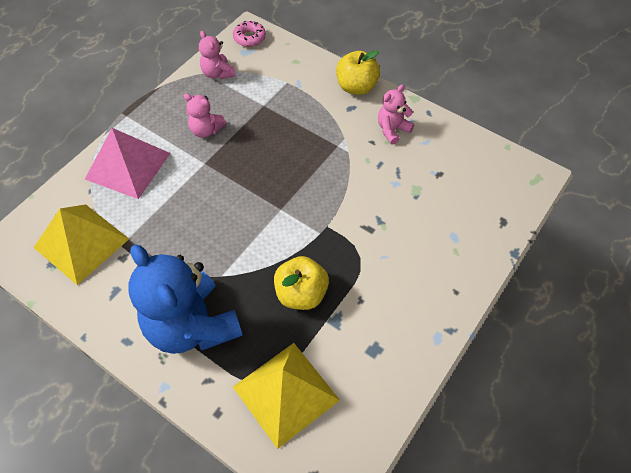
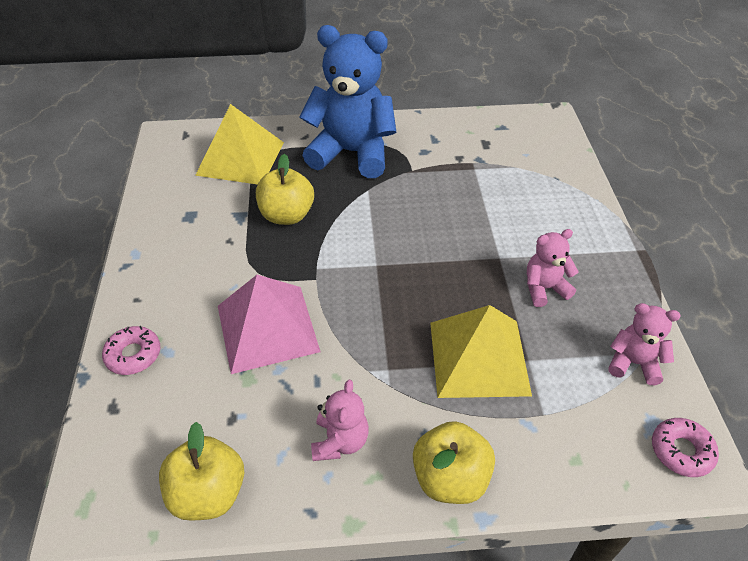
camera: 140 degrees right, 10 degrees down
(81, 243) = (503, 147): yellow pyramid -> yellow pyramid (479, 357)
(128, 166) = (559, 212): pink pyramid -> pink pyramid (267, 328)
(472, 147) = (208, 493): none -> yellow apple
(476, 248) = (133, 355): none -> pink donut

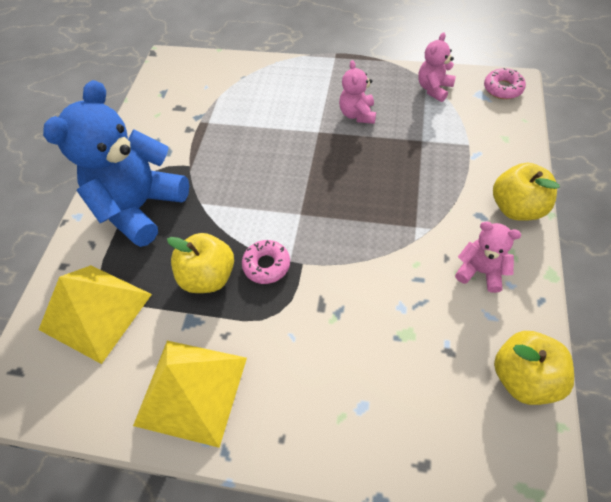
camera: 70 degrees left, 10 degrees up
(133, 355) = (360, 443): pink donut -> pink donut (266, 265)
(267, 328) = (352, 311): pink pyramid -> none
(479, 357) = (414, 167): yellow pyramid -> yellow pyramid (191, 390)

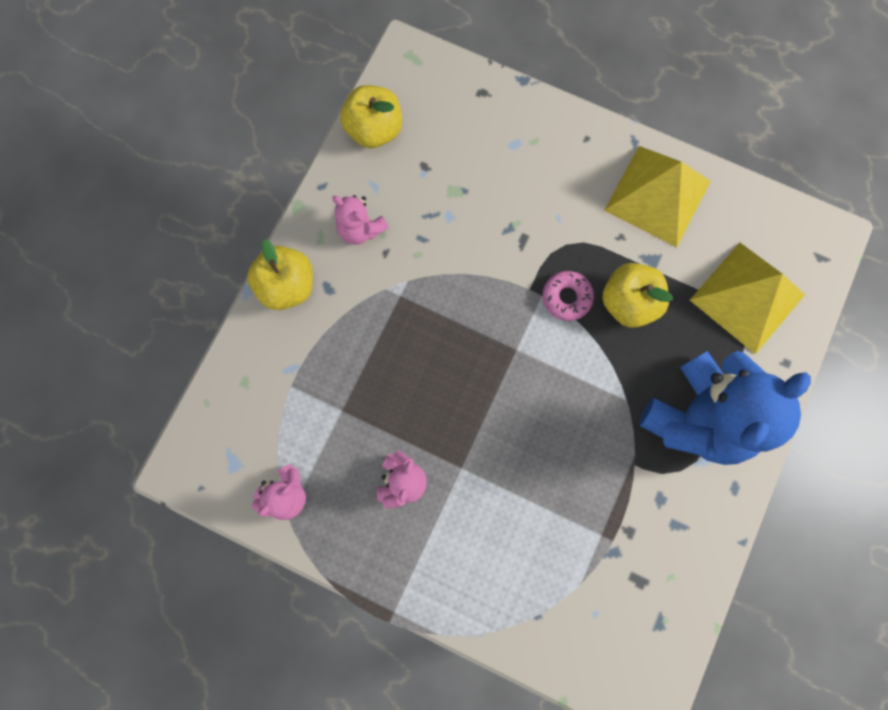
camera: 170 degrees left, 20 degrees up
(502, 88) = (200, 464): pink donut -> none

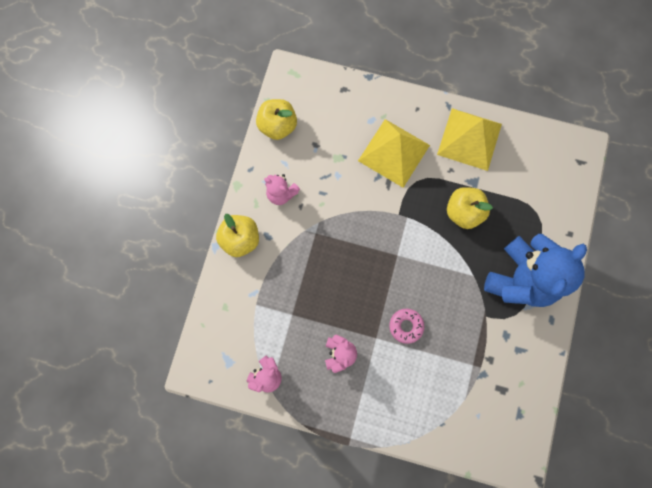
camera: 10 degrees left, 0 degrees up
(566, 297) = (423, 216): pink donut -> pink donut (406, 326)
(747, 297) = (538, 196): yellow pyramid -> yellow pyramid (394, 153)

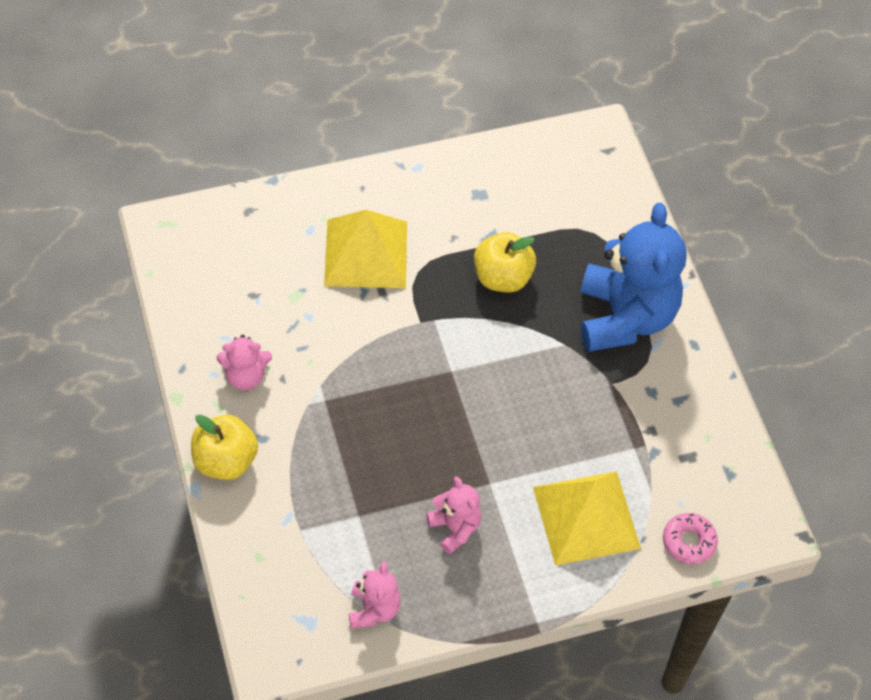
camera: 35 degrees left, 20 degrees down
(278, 126) = (186, 297): yellow apple -> none
(406, 326) = (519, 448): pink donut -> pink donut (688, 542)
(469, 139) = (453, 190): yellow pyramid -> yellow pyramid (586, 517)

